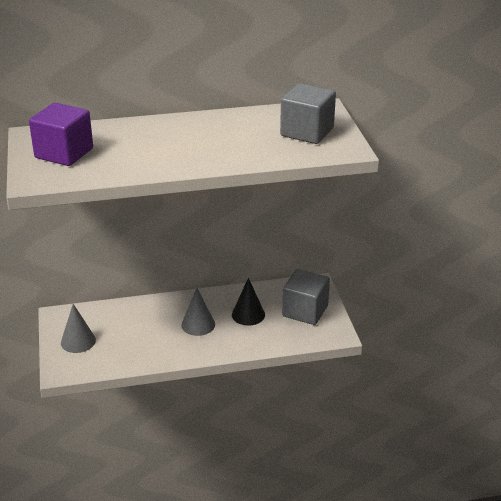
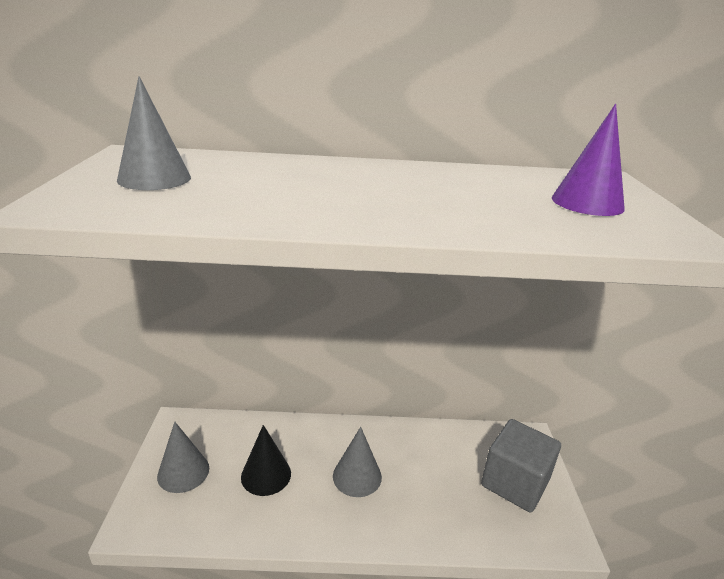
camera: 10 degrees right, 5 degrees down
(64, 153) = (154, 178): purple cube -> grey cone
(248, 314) = (431, 472): black cone -> black cone (266, 475)
(307, 132) = (587, 203): grey cube -> purple cone

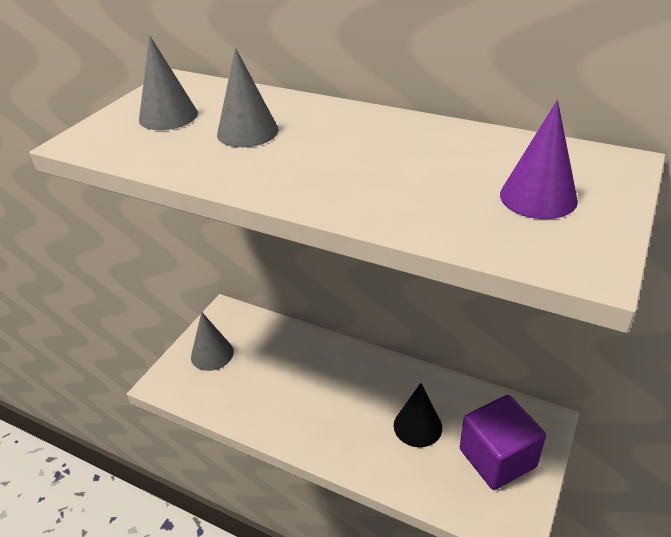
camera: 30 degrees right, 10 degrees up
(266, 475) = (273, 376): black cone -> black cone (417, 426)
(357, 476) = (347, 402): grey cone -> grey cone (247, 132)
(515, 482) = (497, 458): grey cube -> purple cube

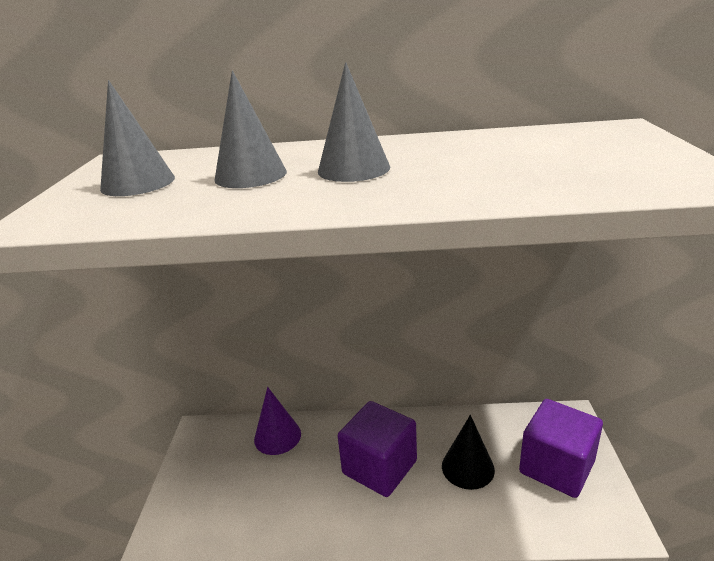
camera: 25 degrees left, 10 degrees down
(212, 354) = (207, 480): grey cone -> grey cone (354, 169)
(345, 396) = (379, 467): none -> purple cube
(538, 197) = (596, 156): purple cone -> purple cone (277, 436)

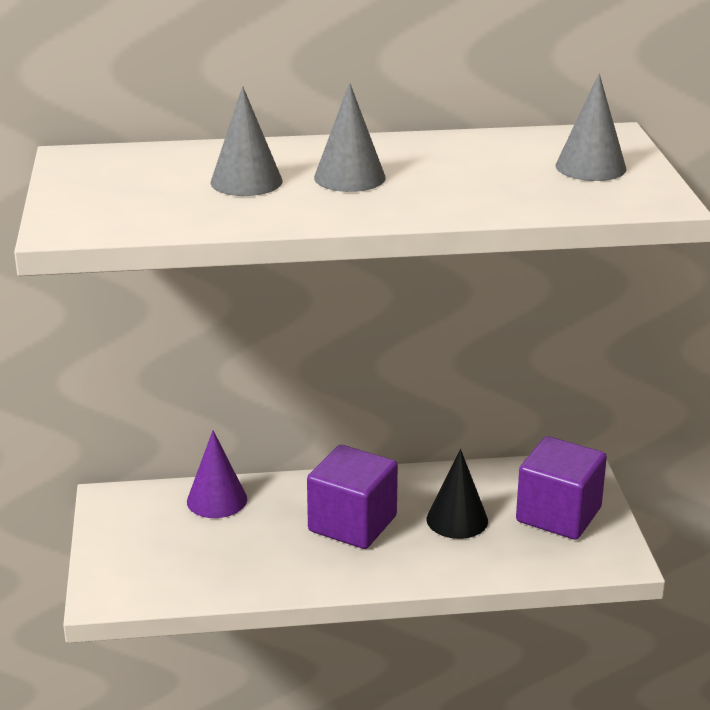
camera: 10 degrees left, 0 degrees up
(138, 183) = (130, 187): grey cone -> grey cone (590, 167)

